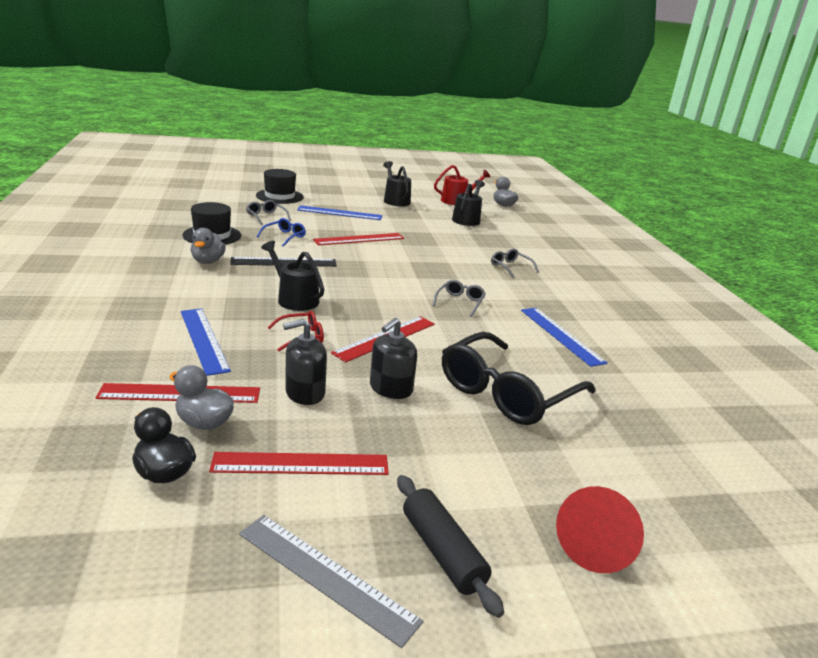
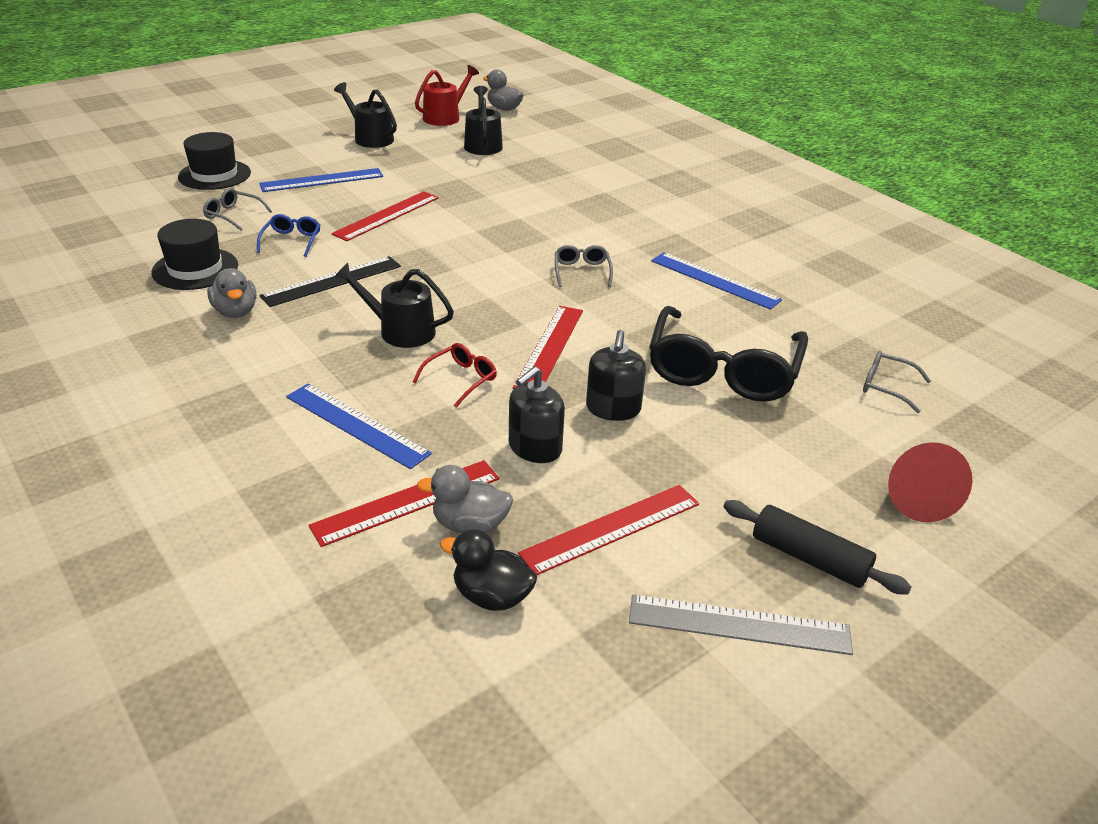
camera: 25 degrees left, 10 degrees up
(510, 267) = (591, 204): grey glasses -> grey glasses (886, 386)

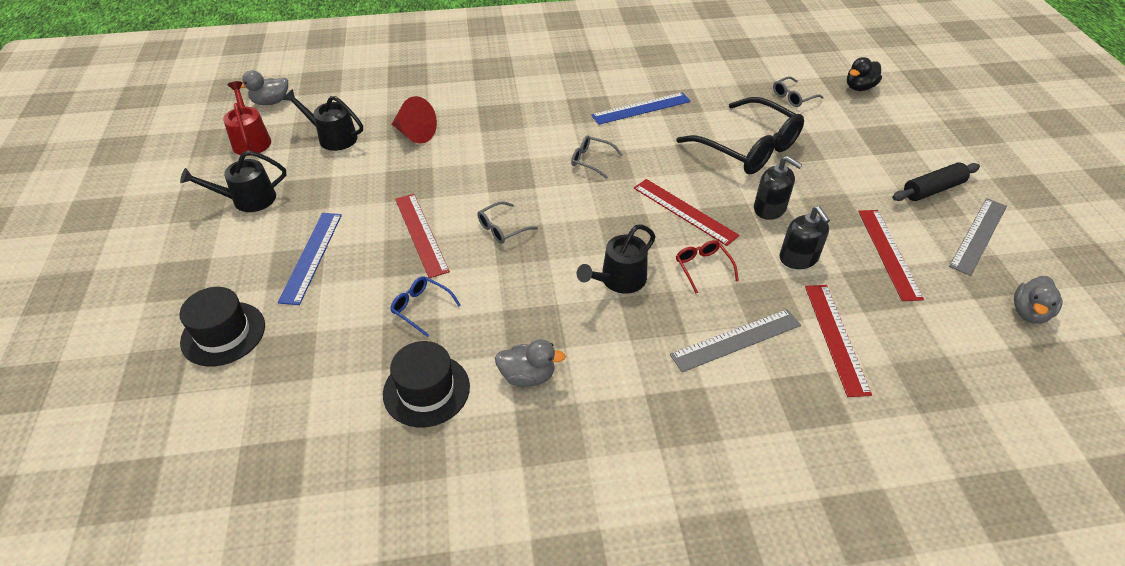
camera: 60 degrees left, 10 degrees up
(233, 215) = (333, 338): grey glasses -> grey glasses (502, 228)
(332, 281) = (515, 299): black ruler -> none
(356, 425) = (736, 340): blue ruler -> grey ruler
(470, 525) = (868, 314): grey duck -> grey duck (1029, 313)
(491, 596) = (937, 325): black duck -> black duck (859, 87)
(916, 499) = (895, 133): red cone -> red cone (415, 134)

